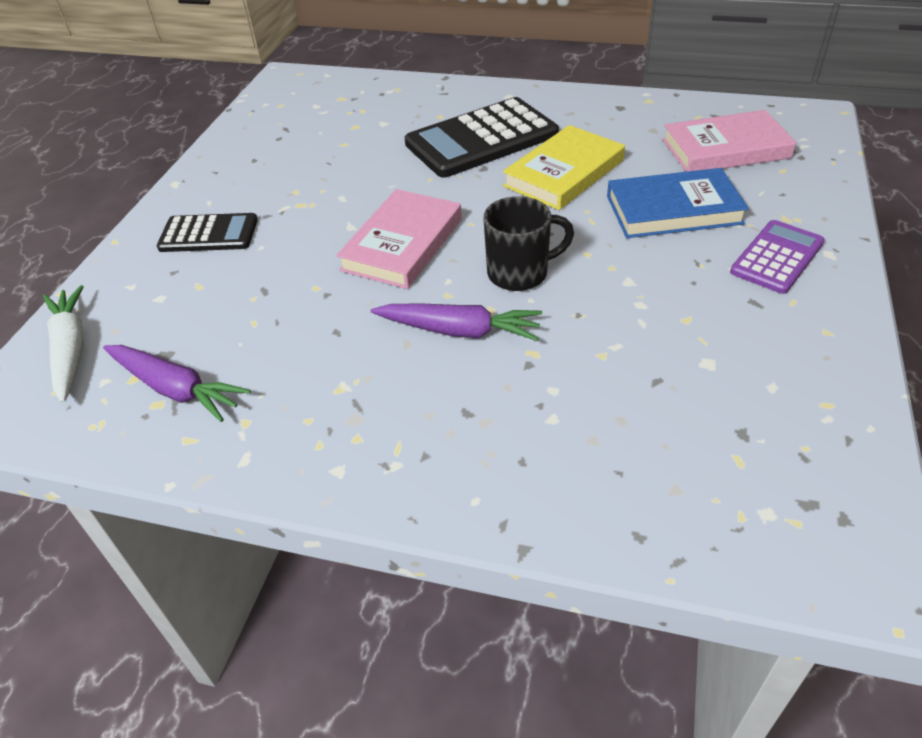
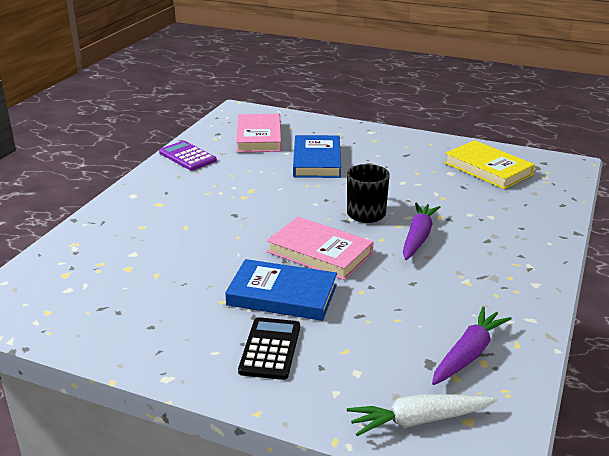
camera: 85 degrees left, 15 degrees down
(306, 228) = (282, 295): none -> blue book
(481, 139) = (193, 212): black calculator -> none
(564, 173) = (259, 187): yellow book -> yellow book (488, 169)
(777, 257) = (371, 143): purple calculator -> purple calculator (187, 156)

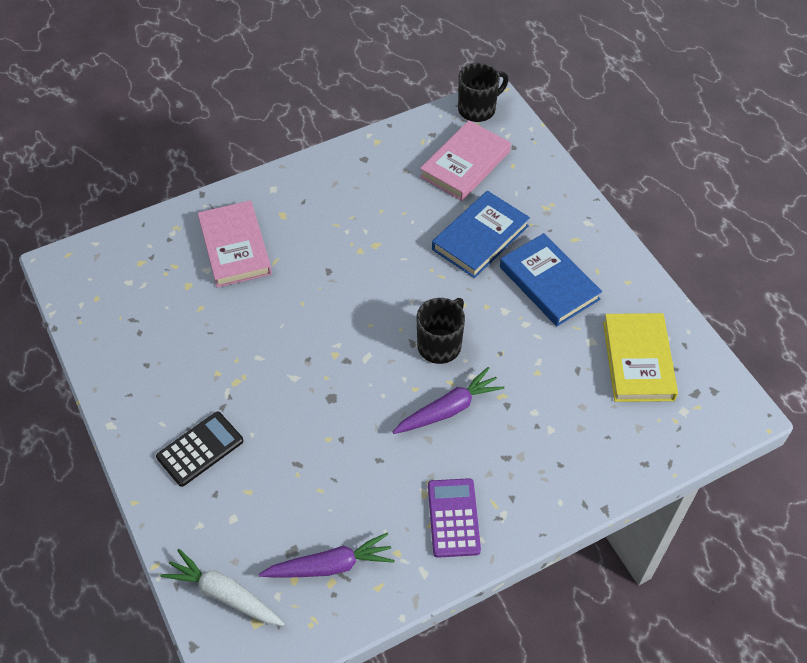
camera: 40 degrees right, 25 degrees up
(187, 156) = (369, 157): purple calculator -> purple calculator (453, 518)
(232, 115) = (478, 109): none -> black mug
(282, 295) = (265, 398): blue book -> blue book (549, 283)
(320, 252) = (345, 369): pink book -> pink book (235, 247)

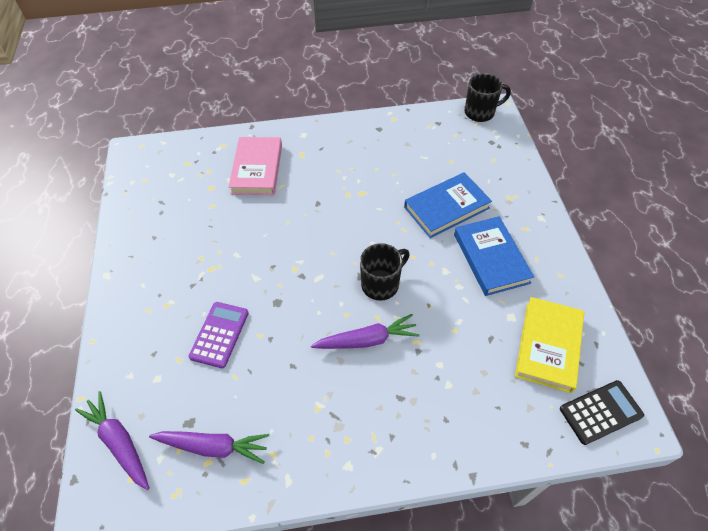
camera: 20 degrees right, 0 degrees up
(200, 449) = (160, 313): black calculator -> black calculator (600, 412)
(224, 594) = (119, 442): white carrot -> purple carrot
(453, 518) = (333, 438): purple calculator -> purple calculator (219, 334)
(465, 164) = (455, 150): pink book -> none

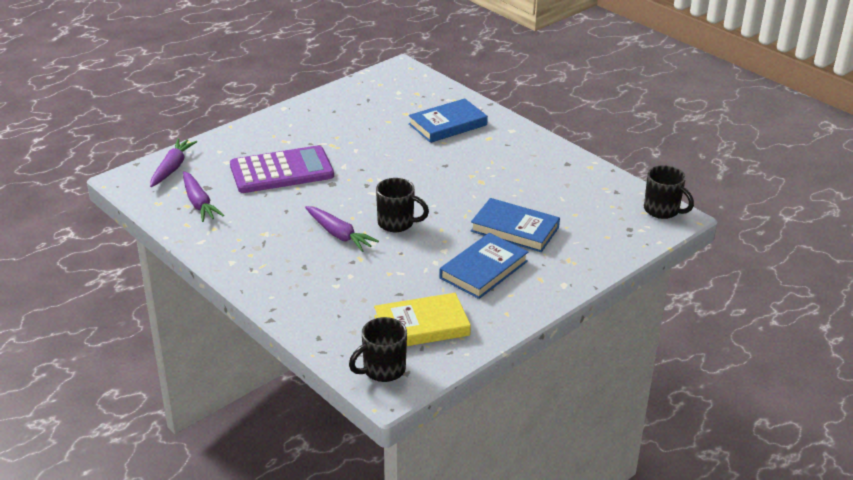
camera: 55 degrees right, 20 degrees down
(219, 334) = (282, 171): purple calculator -> purple calculator, size x1.72
(257, 169) = (448, 124): pink book -> blue book
(600, 412) = (382, 370): black calculator -> black mug

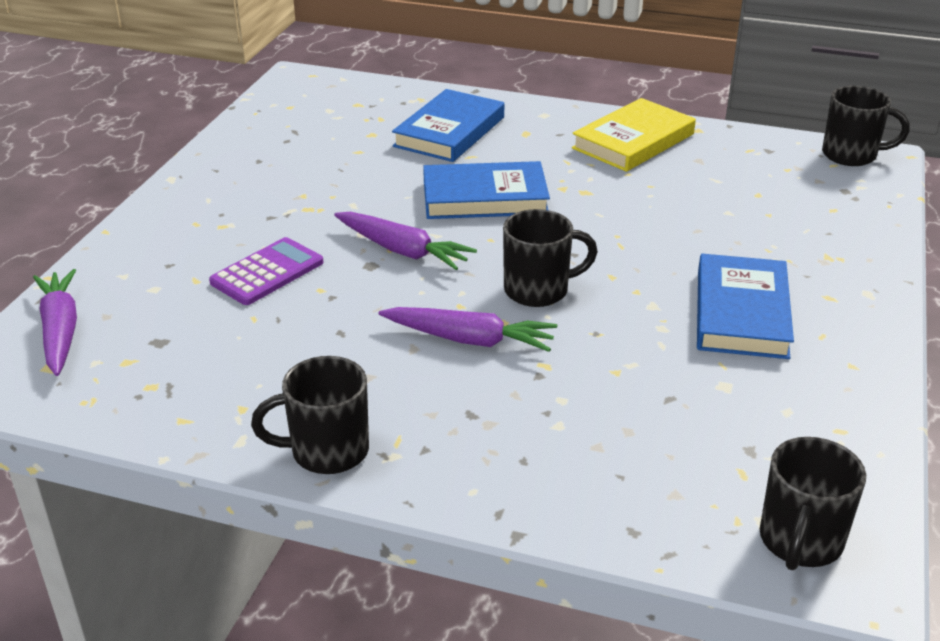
camera: 30 degrees left, 0 degrees up
(199, 203) = (170, 374): purple carrot -> purple carrot (403, 251)
(230, 258) = (327, 451): none -> black mug
(282, 171) = (267, 272): purple calculator -> purple calculator, size x0.58
(421, 325) = (764, 437): yellow book -> yellow book (633, 141)
(514, 229) = (709, 240): blue book -> blue book (485, 197)

